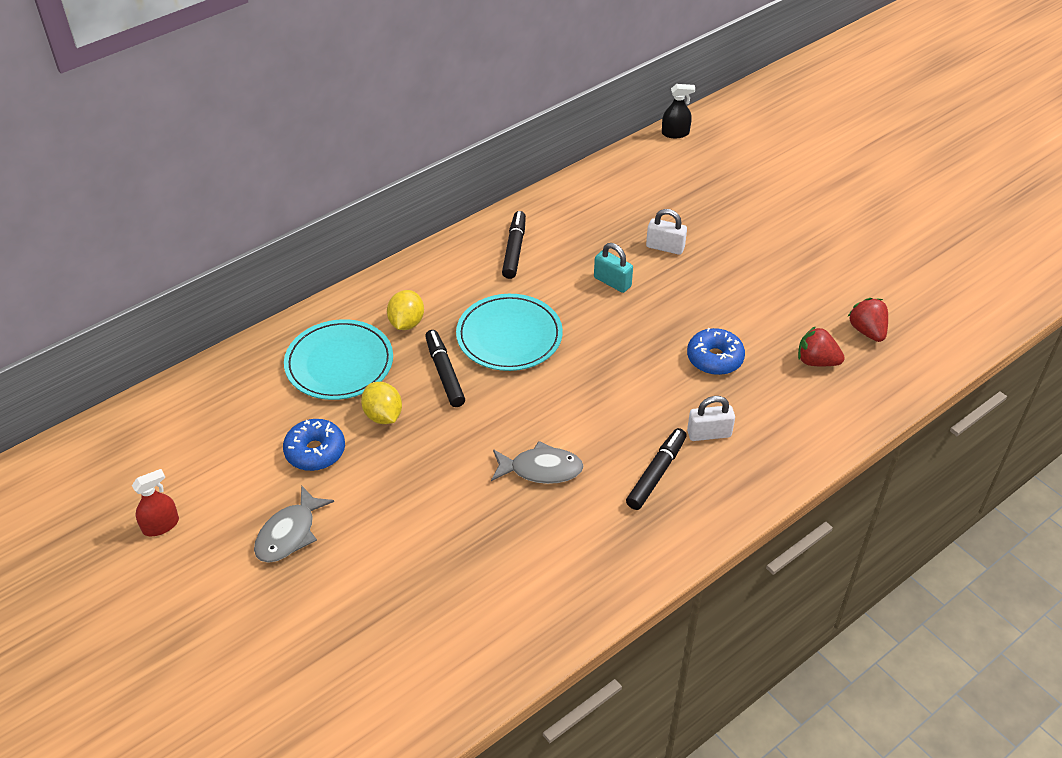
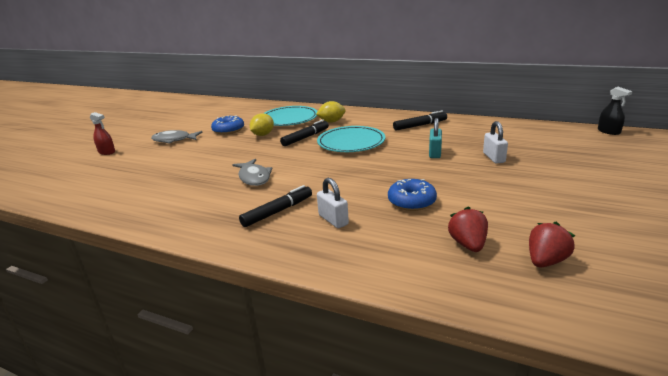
camera: 65 degrees right, 20 degrees down
(161, 525) = (169, 121): red spray bottle -> red spray bottle (107, 152)
(656, 473) = (277, 211): black marker -> black marker turned 45 degrees counterclockwise

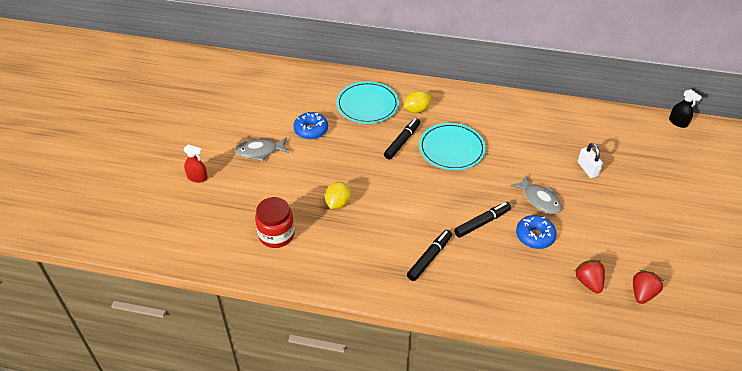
camera: 15 degrees left, 20 degrees up
(136, 187) = (276, 235): none -> red jar
(254, 177) = (383, 212): grey fish -> grey fish (539, 200)
(263, 135) = (354, 138): yellow lemon -> yellow lemon (337, 203)
(333, 220) = (480, 264): white padlock -> none
(420, 125) = (509, 115): black marker -> black marker (482, 223)
(435, 153) = (535, 164): turquoise padlock -> none

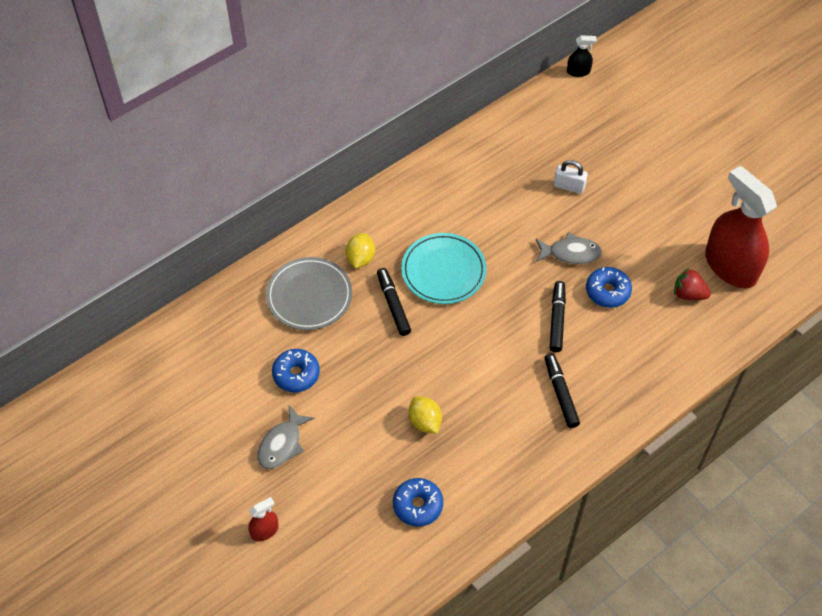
camera: 50 degrees left, 10 degrees up
(276, 235) = (418, 505): red jar -> blue donut
(367, 105) = (309, 296): turquoise plate -> grey plate
(642, 293) = (730, 266): red strawberry -> red spray bottle

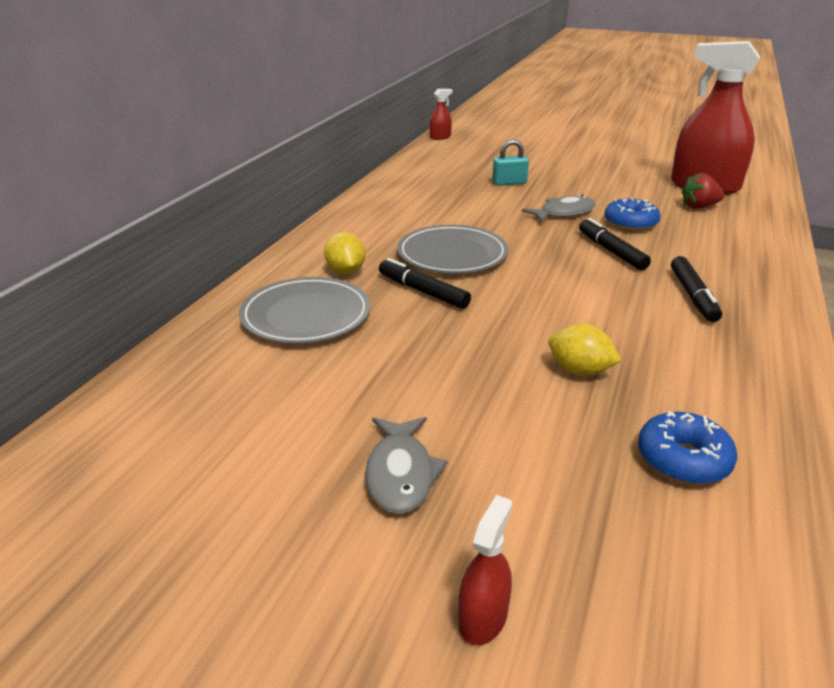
camera: 30 degrees left, 25 degrees down
(296, 374) = (352, 388): blue donut -> none
(443, 271) = (452, 254): turquoise plate -> grey plate
(560, 393) = (693, 296): black marker -> black marker turned 135 degrees counterclockwise
(569, 186) = (509, 183): white padlock -> turquoise padlock
(578, 71) = (440, 137): black spray bottle -> red spray bottle

